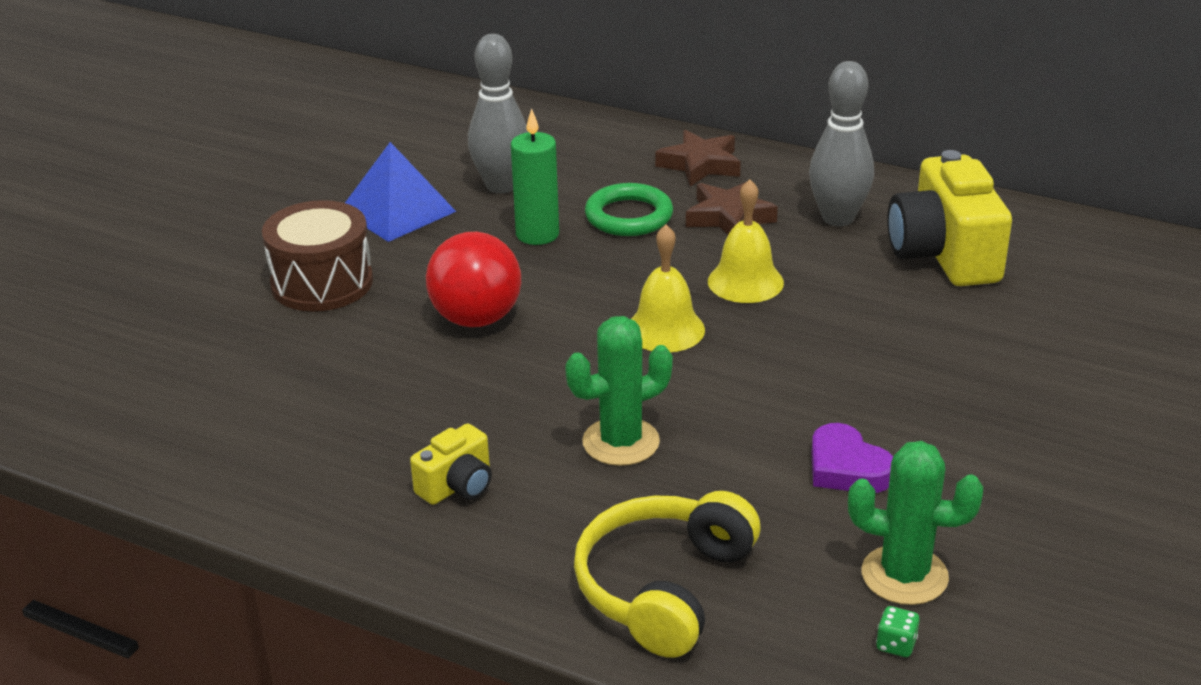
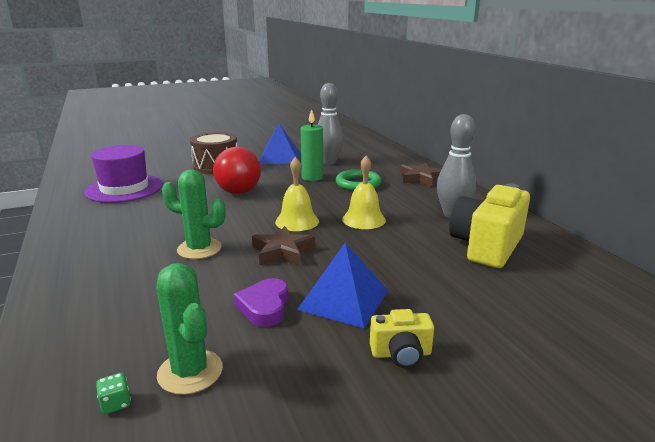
camera: 40 degrees right, 10 degrees down
(257, 408) = (124, 188): none -> purple hat
(457, 486) = (120, 235): yellow camera -> yellow camera (401, 354)
(663, 587) = (95, 308): yellow headphones -> none
(729, 217) = (400, 197): brown star -> brown star (282, 252)
(910, 411) = (344, 300): none -> blue pyramid

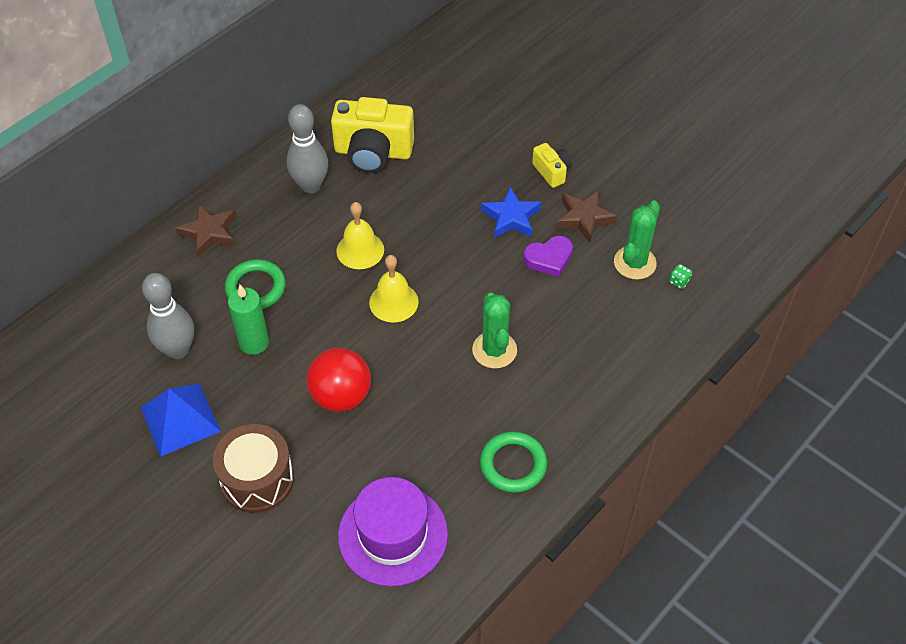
camera: 115 degrees left, 30 degrees up
(97, 231) = (513, 464): none -> green ring
(282, 252) = (463, 285): brown star -> brown star (584, 218)
(344, 300) = (511, 217): blue pyramid -> blue star

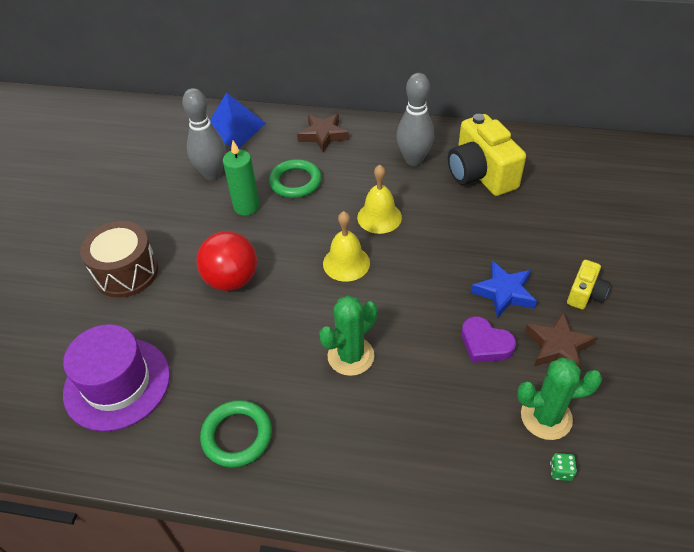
camera: 60 degrees right, 5 degrees down
(180, 419) = (155, 206): blue pyramid -> blue pyramid (233, 129)

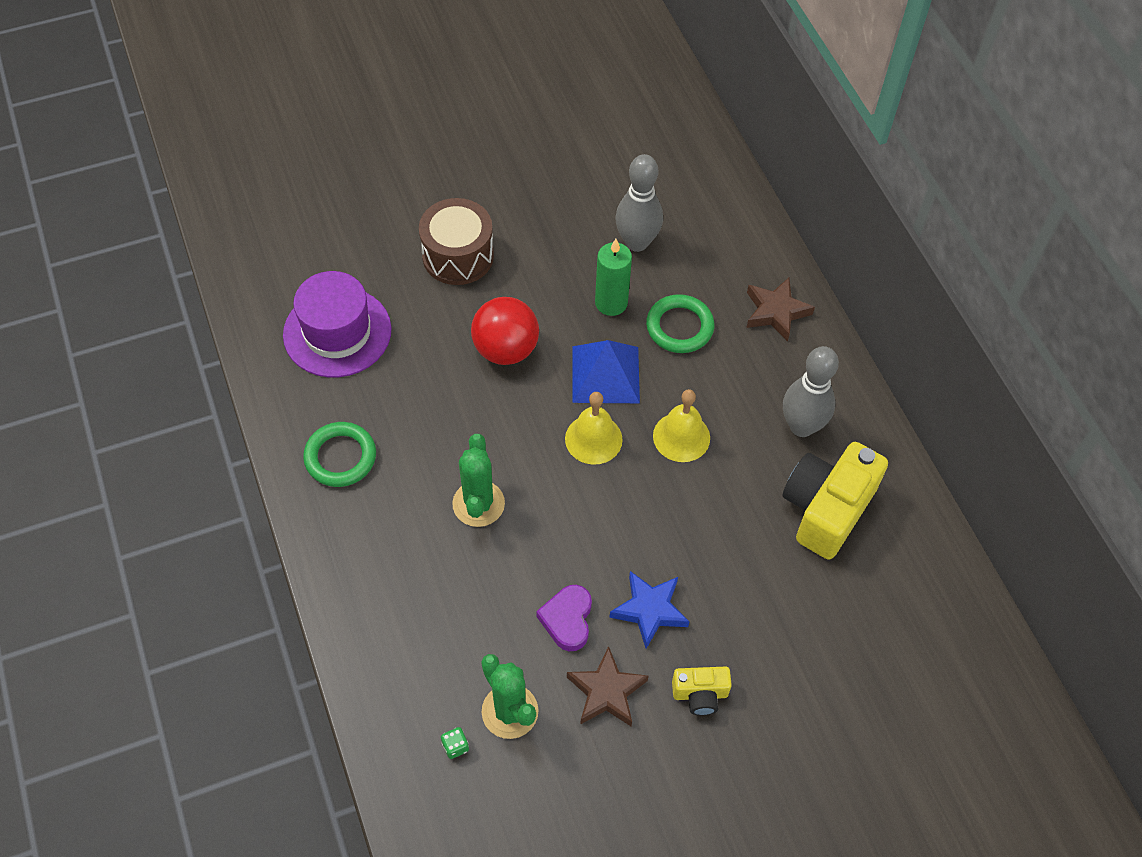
camera: 55 degrees right, 10 degrees up
(233, 129) = (722, 218): blue pyramid -> blue pyramid (605, 374)
(351, 356) = (478, 504): green cactus -> green cactus turned 75 degrees clockwise

